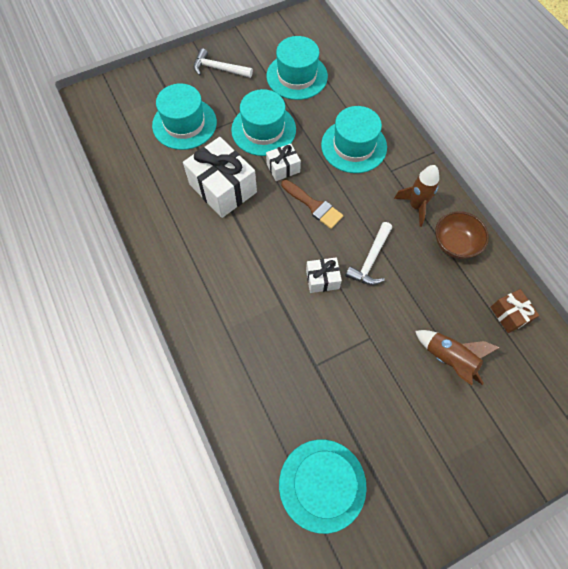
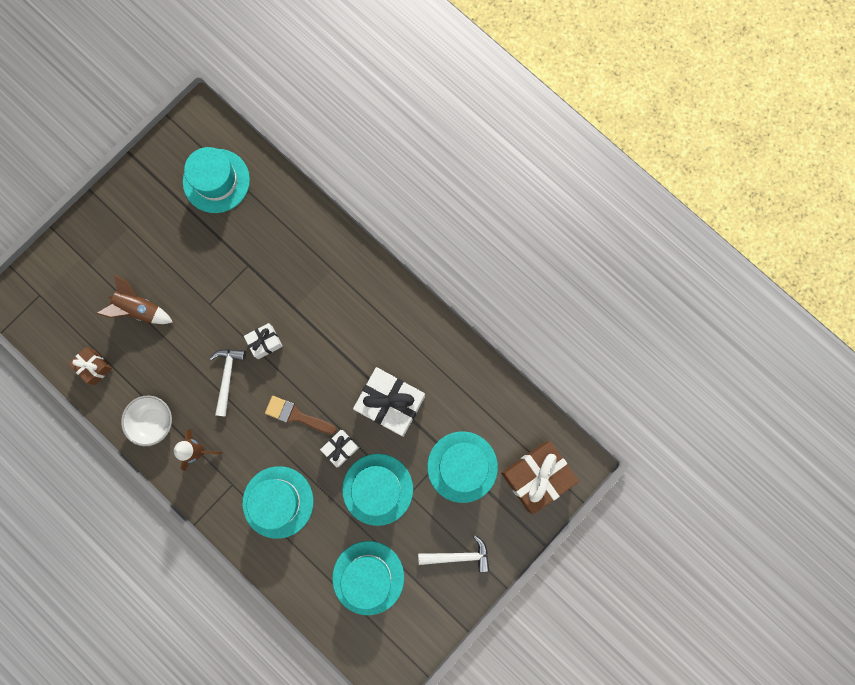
camera: 160 degrees right, 15 degrees up
(128, 99) = (536, 476): none -> brown gift
(455, 244) = (153, 421): brown bowl -> white bowl

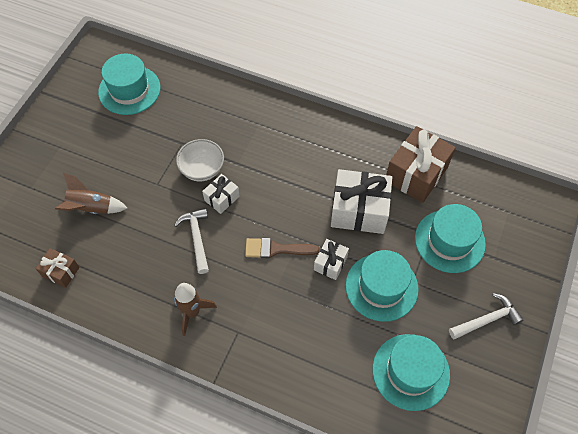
camera: 20 degrees left, 20 degrees down
(153, 421) = (137, 301): white bowl -> white bowl (202, 169)
(278, 502) = (290, 332): turquoise hat -> none
(536, 476) = (519, 226): brown gift -> brown gift (416, 174)

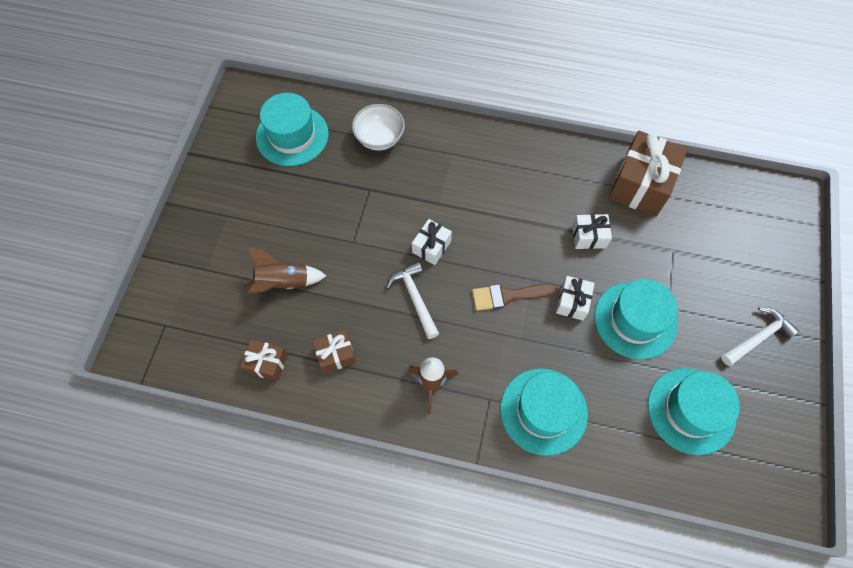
camera: 10 degrees left, 5 degrees up
(119, 274) = (336, 355): none -> brown gift
(202, 169) = (400, 216): white bowl -> white bowl (379, 138)
(359, 210) = (589, 236): white gift -> white gift, size x0.52
(449, 241) = (696, 255): turquoise hat -> turquoise hat (543, 411)

